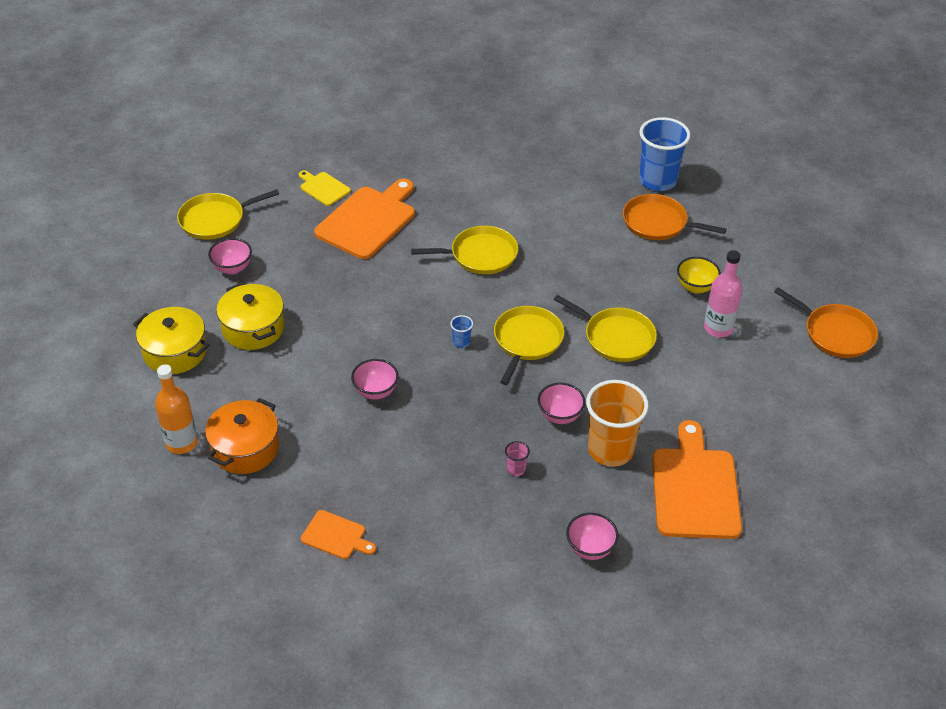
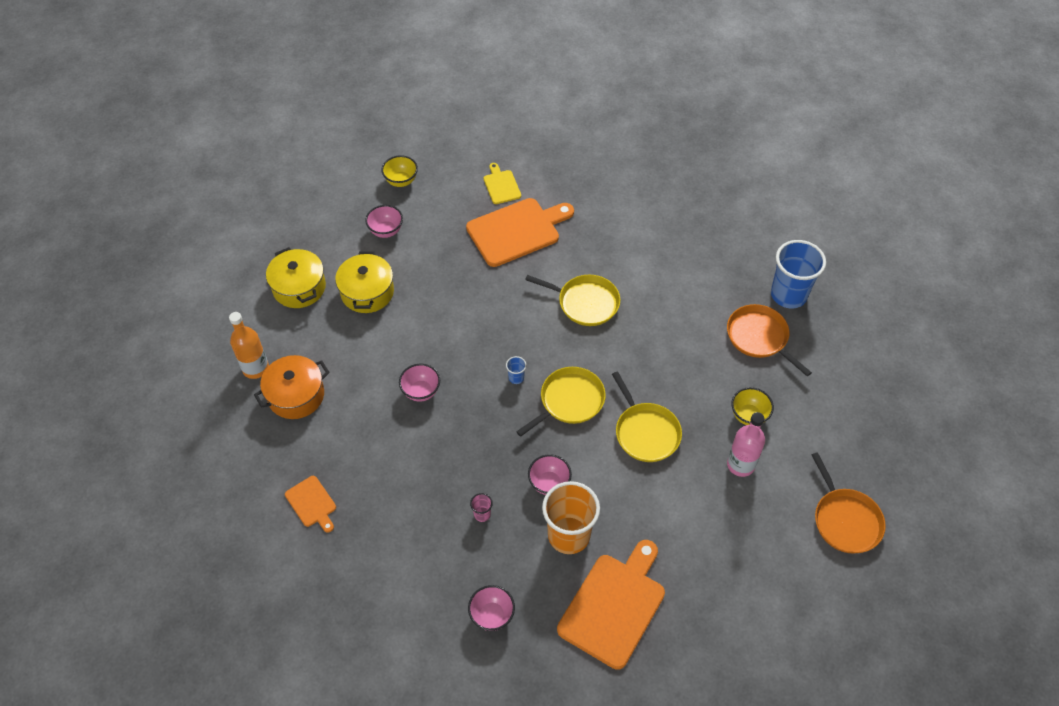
camera: 30 degrees right, 10 degrees up
(215, 220) = (401, 181): yellow pan -> yellow bowl

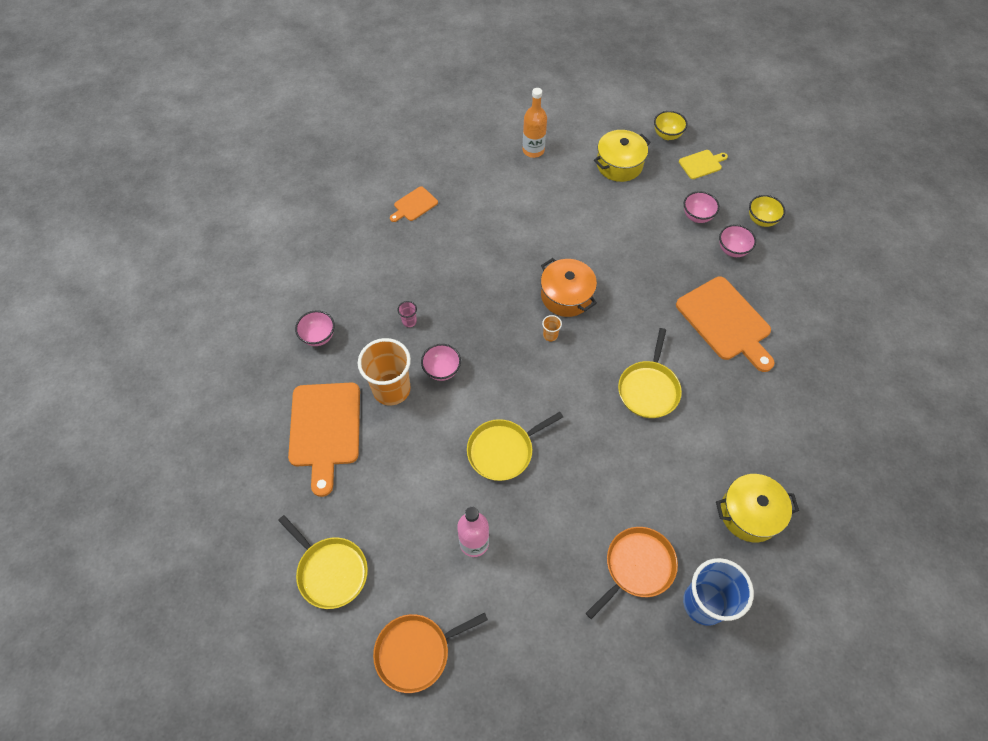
camera: 85 degrees right, 5 degrees up
(296, 395) = (511, 180): orange pot -> orange pot (566, 296)
(367, 292) = (624, 212): yellow pot -> yellow pot (749, 513)
(421, 391) = (526, 264): pink bowl -> pink bowl (732, 250)
(501, 185) = (781, 303): yellow cutting board -> yellow cutting board (701, 164)
(516, 378) = (550, 335): blue cup -> orange cup
(569, 401) = (530, 381): yellow pan -> yellow pan (330, 571)
(614, 606) = (325, 429): orange cutting board -> orange cutting board turned 60 degrees clockwise
(748, 415) = (533, 552): yellow bowl -> yellow bowl (667, 135)

